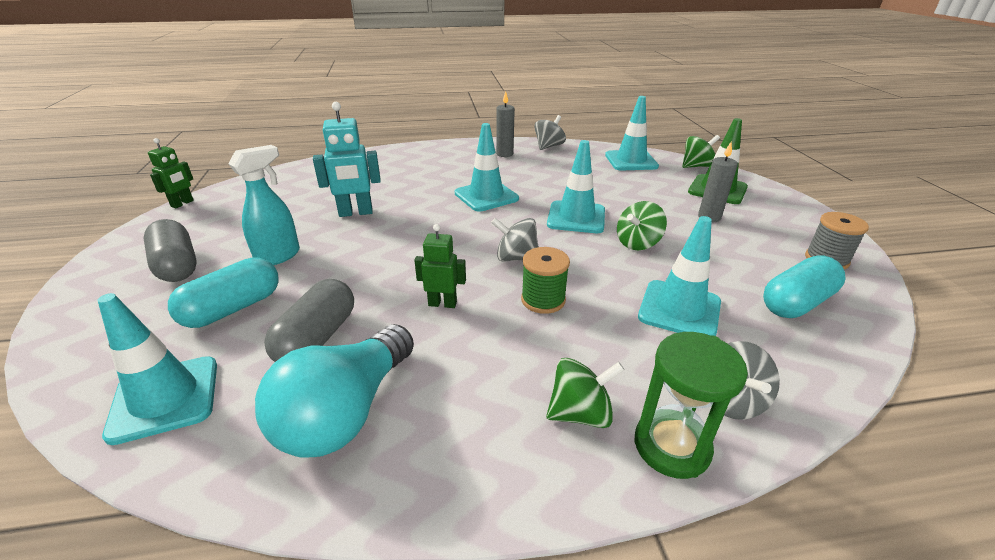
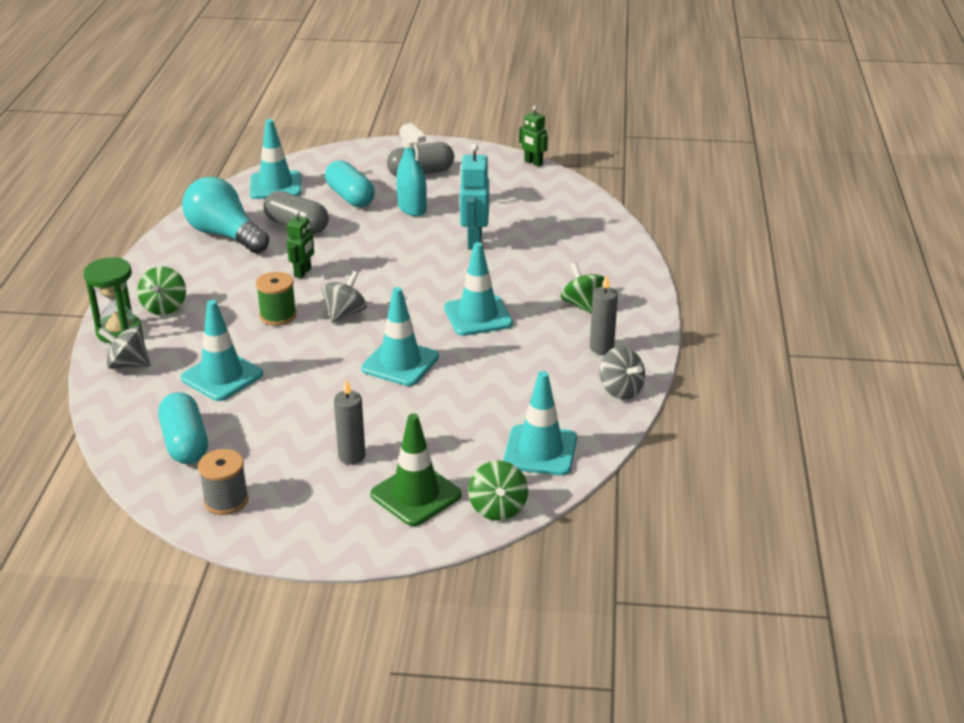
camera: 105 degrees right, 0 degrees up
(637, 243) = (329, 387): green spinning top -> green spinning top (582, 305)

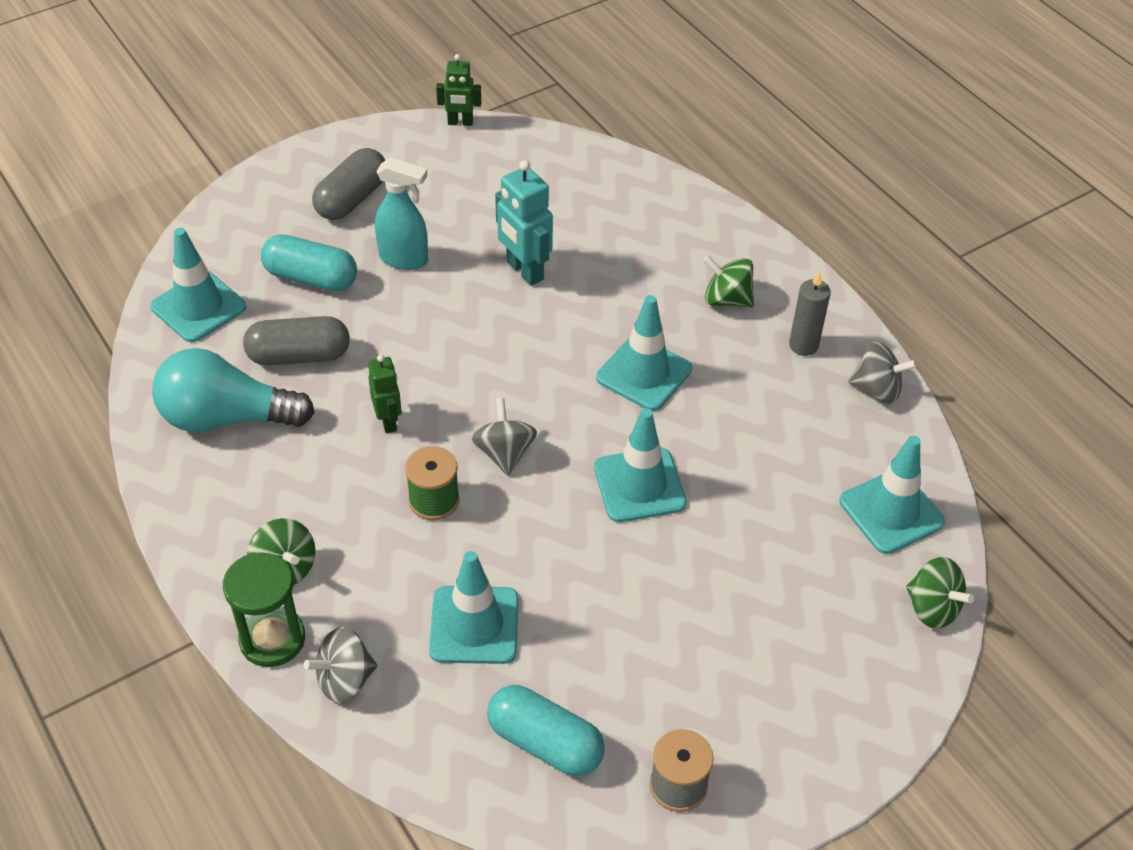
camera: 40 degrees left, 15 degrees up
(351, 456) = (732, 639): grey candle -> none
(416, 495) = (845, 644): green traffic cone -> none

